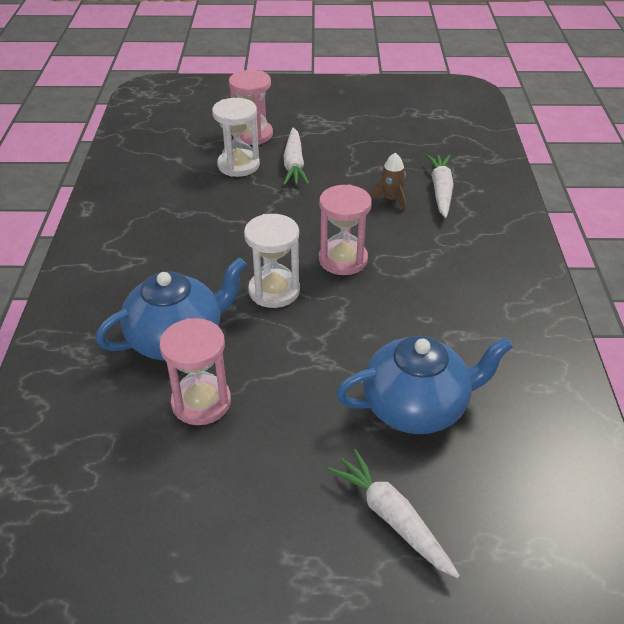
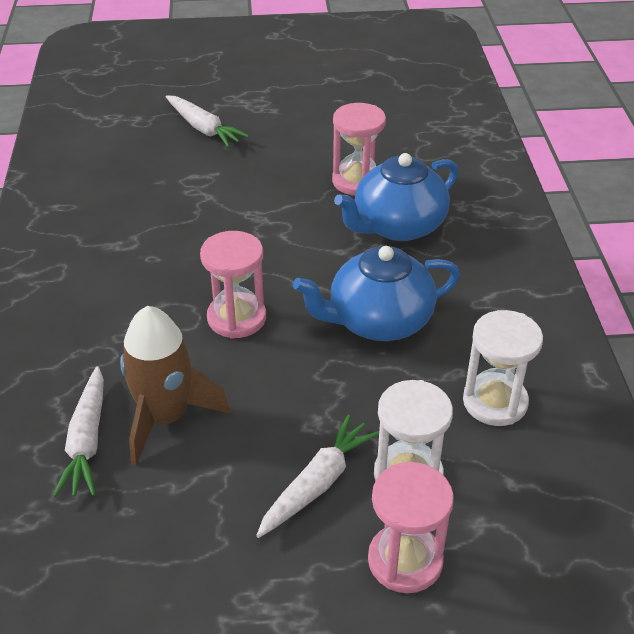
camera: 175 degrees right, 0 degrees up
(274, 291) = (312, 276): white hourglass -> white hourglass (495, 402)
(294, 164) = (317, 484): white carrot -> white carrot turned 45 degrees clockwise
(391, 199) = (165, 418): brown rocket -> brown rocket, size x1.91
(416, 407) = (175, 188): blue teapot -> blue teapot (378, 321)

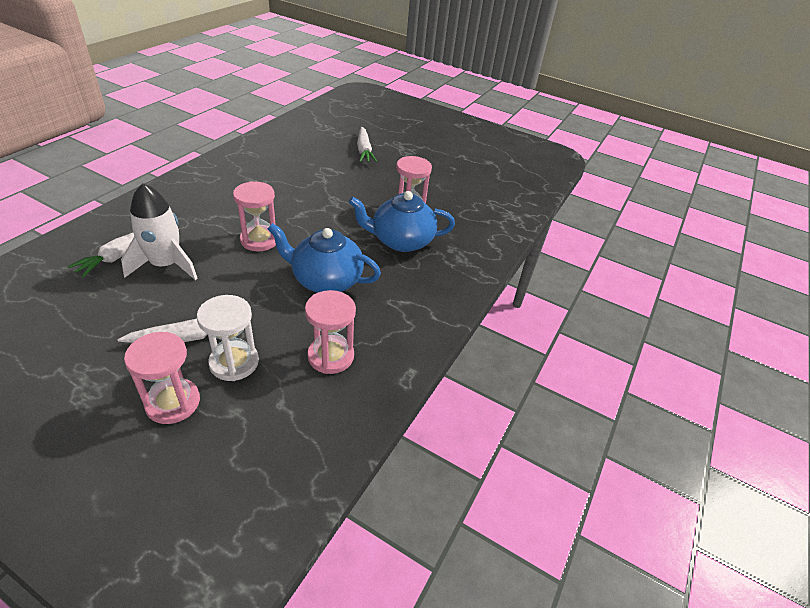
camera: 30 degrees right, 0 degrees up
(165, 418) = (165, 265): brown rocket -> white rocket
(495, 402) = (330, 356): white hourglass -> pink hourglass

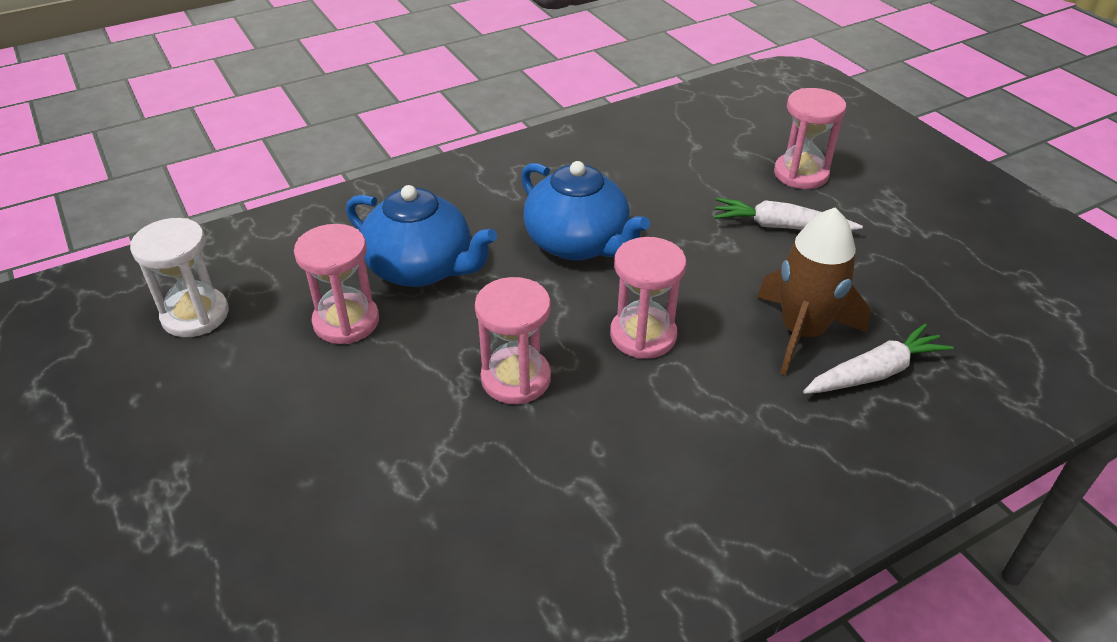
camera: 145 degrees left, 0 degrees up
(165, 265) = (802, 332): white rocket -> brown rocket
(234, 362) = (732, 188): white hourglass -> white hourglass (195, 315)
(330, 356) = (625, 166): pink hourglass -> pink hourglass (516, 379)
(364, 150) = (261, 532): white carrot -> none

